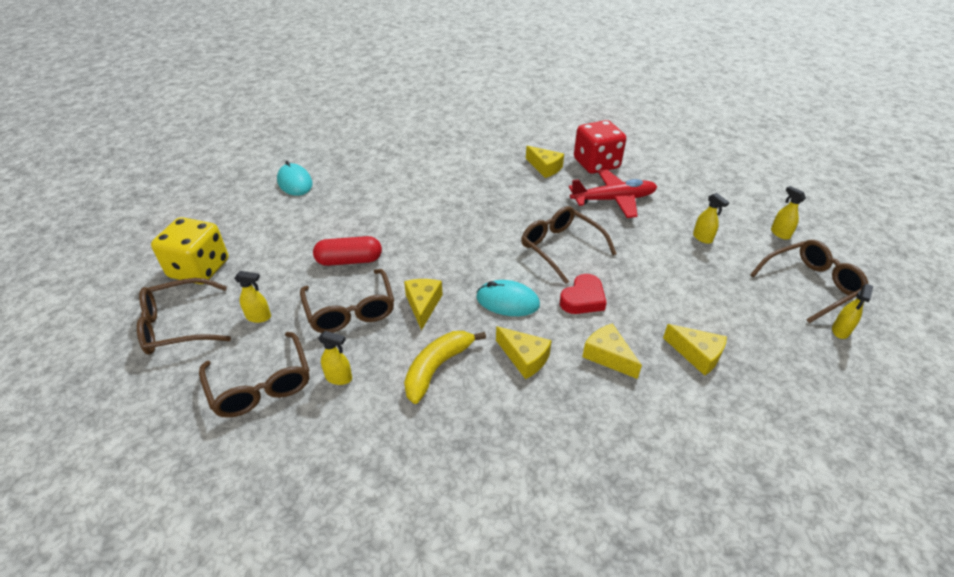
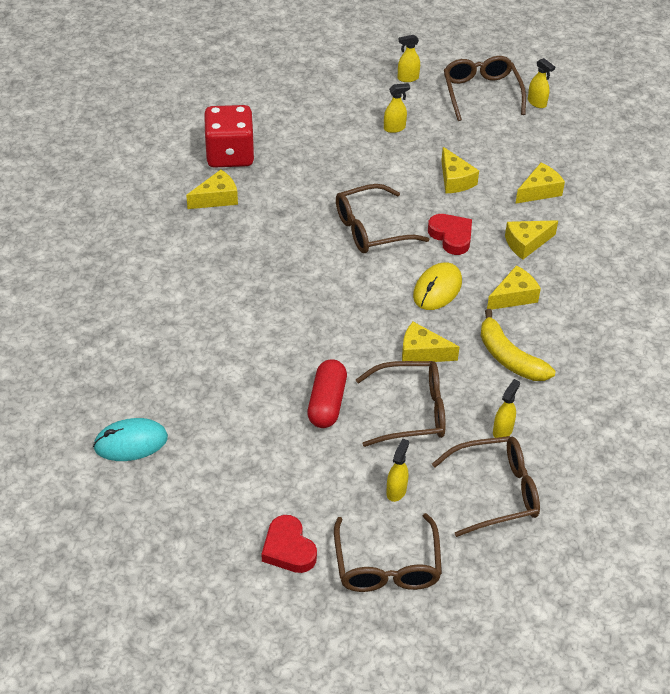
camera: 75 degrees left, 5 degrees up
(199, 269) = (288, 549): yellow dice -> red heart
(507, 301) = (437, 289): turquoise mouse -> yellow mouse
(613, 200) = (306, 165): red plane -> none
(663, 288) = (455, 180): none -> yellow cheese

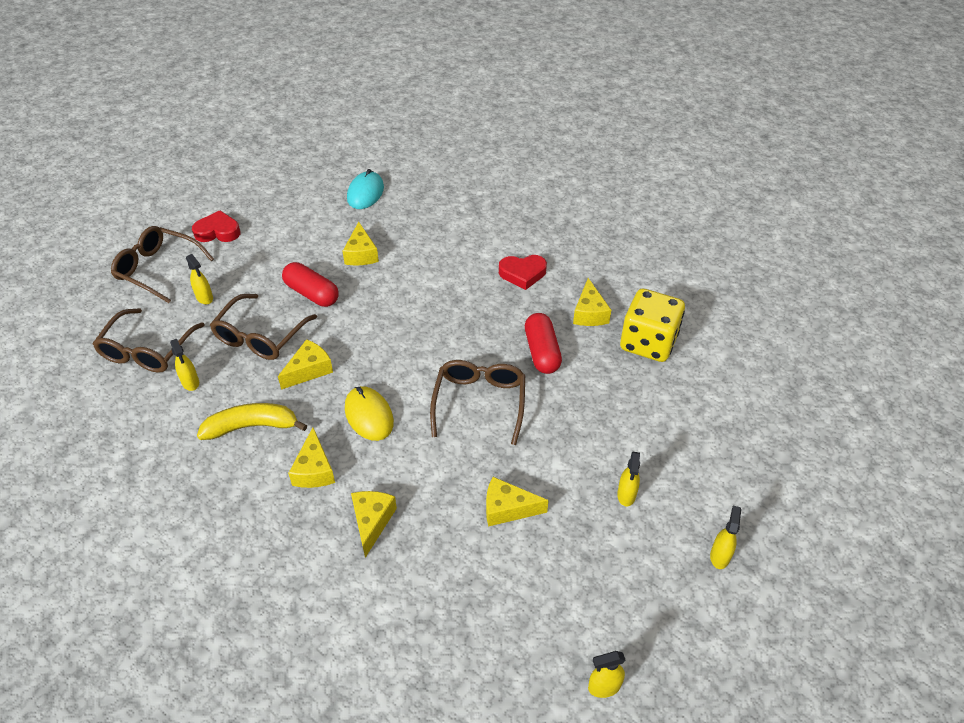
camera: 120 degrees right, 0 degrees up
(230, 155) = (648, 343): red dice -> yellow dice
(286, 212) = (542, 352): none -> red capsule
(451, 236) = (427, 461): red heart -> red heart (522, 274)
(481, 93) = (654, 626): brown glasses -> none
(539, 191) = (439, 584): yellow cheese -> yellow cheese (361, 254)

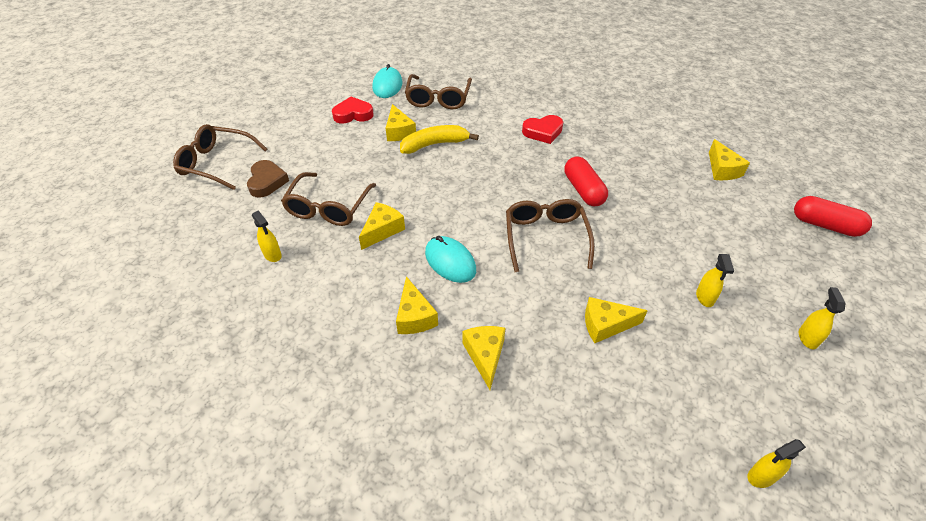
camera: 10 degrees left, 0 degrees up
(147, 350) = (223, 232): brown glasses -> brown glasses (438, 99)
(205, 298) = (267, 182): yellow spray bottle -> brown heart
(218, 232) = (265, 127): red heart -> red heart (353, 114)
(252, 426) = (343, 286): yellow banana -> yellow banana (434, 144)
(312, 293) = (365, 167): red capsule -> red capsule (825, 225)
(369, 415) = (450, 261): yellow mouse -> turquoise mouse
(589, 313) = (610, 155): yellow cheese -> yellow cheese (722, 169)
(648, 343) = (668, 172): yellow dice -> none

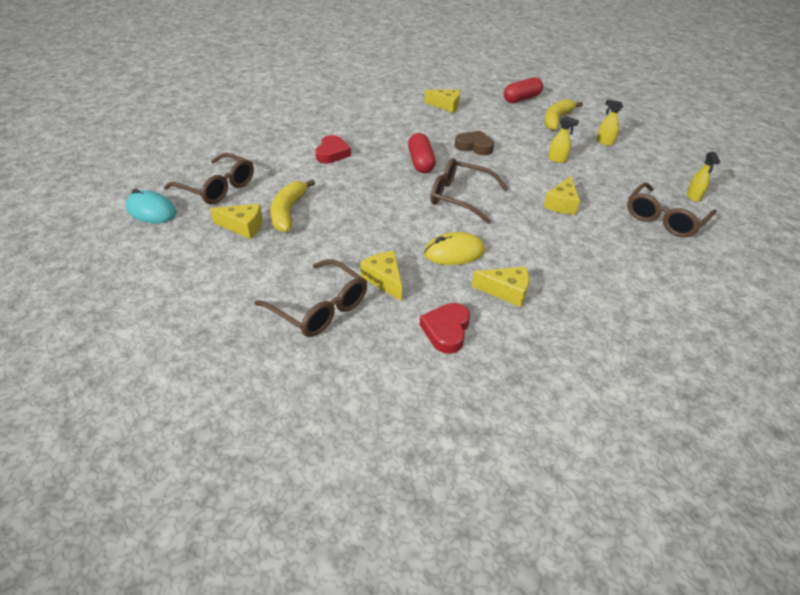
camera: 65 degrees left, 5 degrees down
(216, 163) = (139, 389): brown glasses -> brown glasses (664, 219)
(267, 182) = (228, 347): brown heart -> brown heart (474, 146)
(272, 255) = (362, 369): yellow spray bottle -> none
(353, 114) = (175, 248): red heart -> red heart (446, 330)
(450, 261) = (454, 252): turquoise mouse -> yellow mouse
(485, 356) = (565, 267): yellow cheese -> none
(583, 190) = (421, 162): red capsule -> red capsule turned 75 degrees clockwise
(810, 273) = (556, 120): none -> yellow banana

